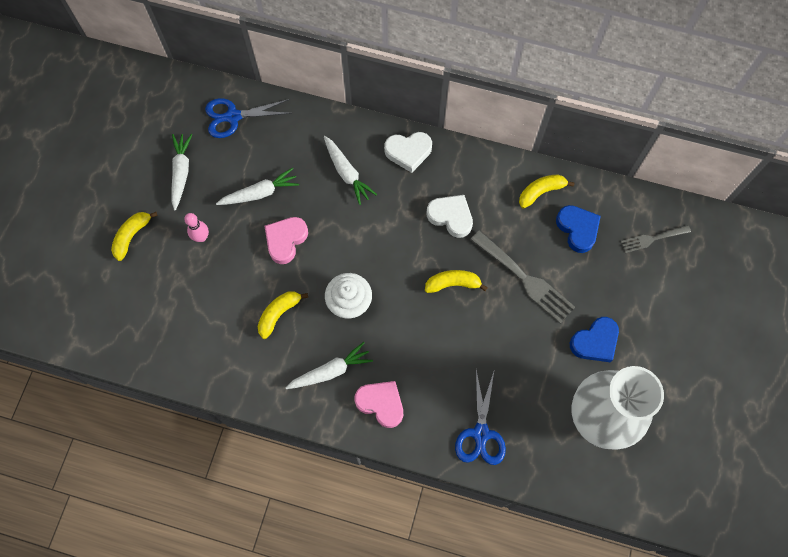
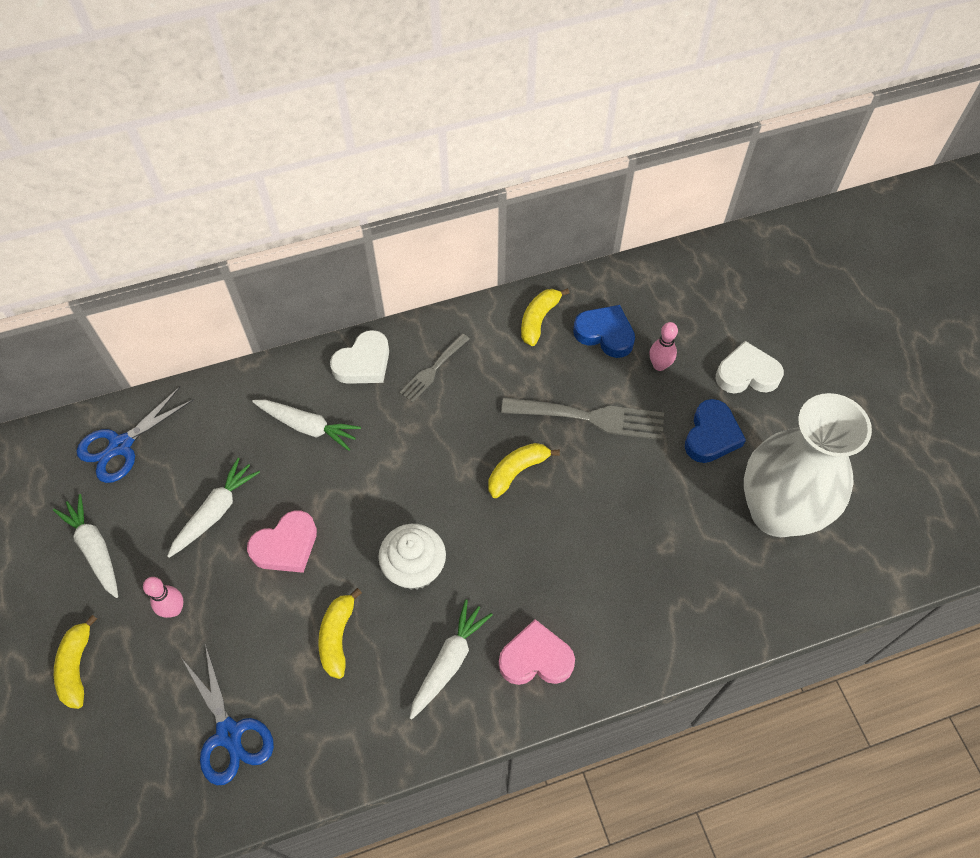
camera: 35 degrees left, 10 degrees down
(286, 240) = (286, 546): pink heart -> pink heart turned 120 degrees counterclockwise
(451, 217) = (461, 402): white heart -> white heart (747, 374)
(481, 434) = (671, 614): blue scissors -> blue scissors (229, 734)
(597, 273) = (659, 365): none -> pink bowling pin
(652, 239) = (685, 299): grey fork -> grey fork (433, 370)

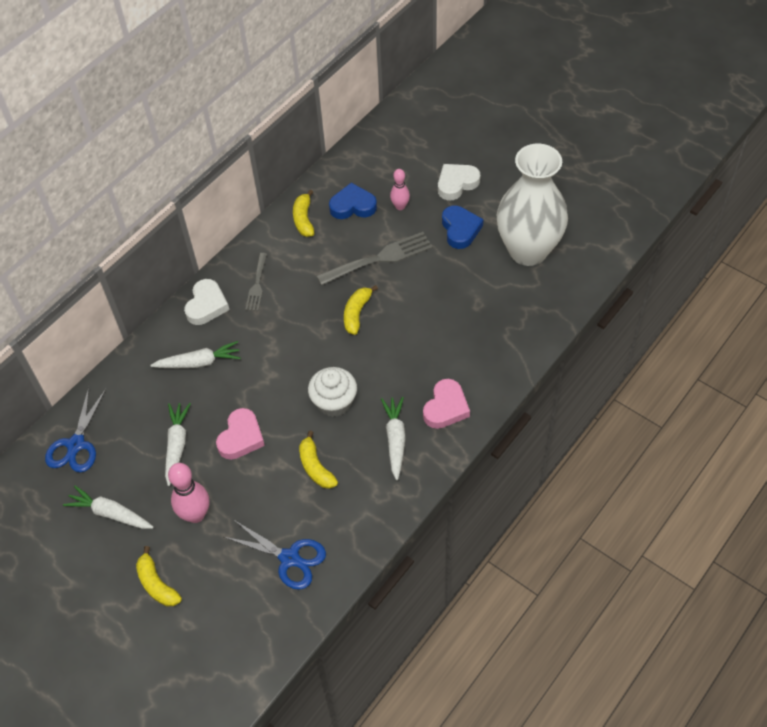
camera: 30 degrees left, 5 degrees down
(174, 609) = (195, 514): pink bowling pin -> pink bowling pin, size x1.60
(536, 658) = (446, 407): pink heart -> pink heart turned 150 degrees clockwise

